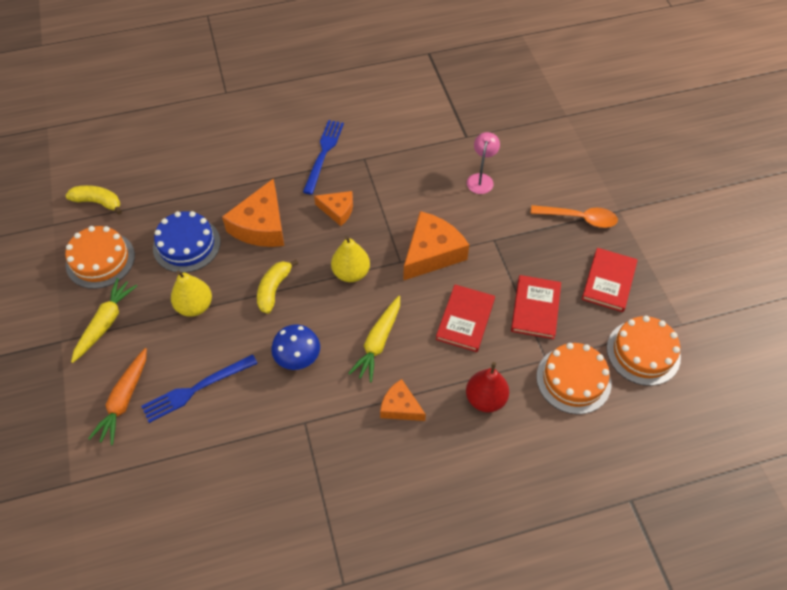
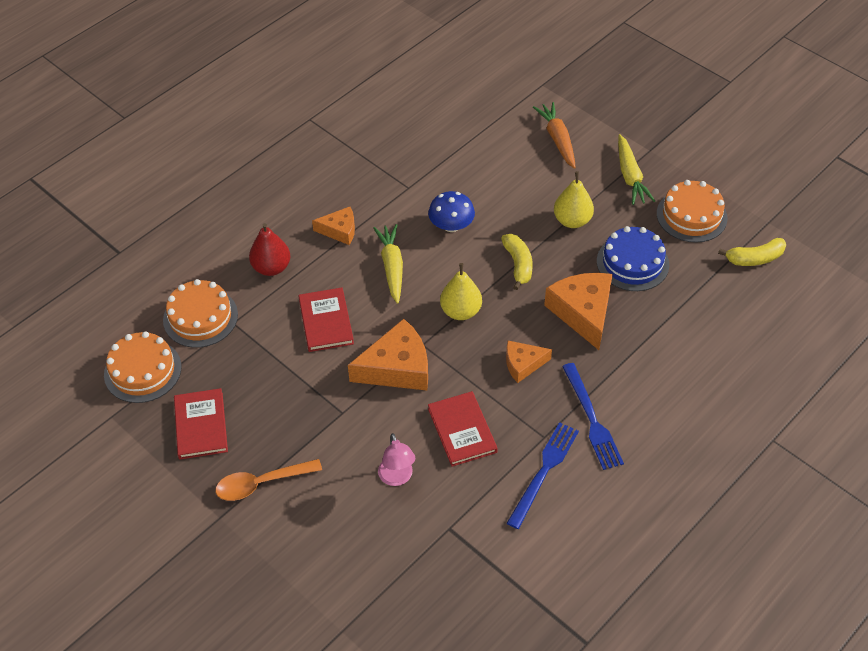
camera: 150 degrees right, 5 degrees down
(196, 389) = (511, 170): blue fork -> blue fork (544, 471)
(432, 253) = (397, 367): orange cheese -> orange cheese turned 120 degrees counterclockwise
(535, 308) = (264, 363): red book -> red book (462, 430)

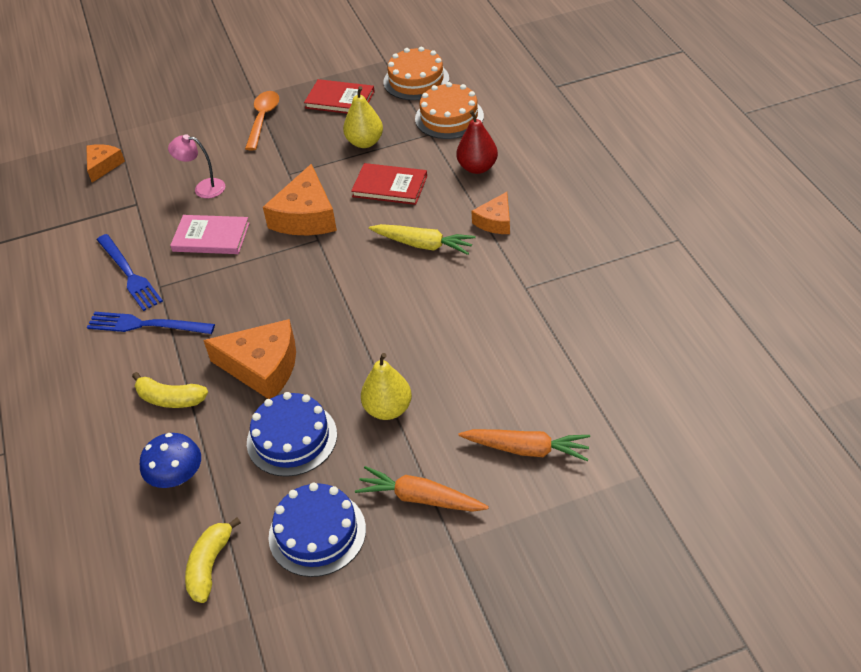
camera: 120 degrees right, 5 degrees down
(451, 225) = (448, 304): blue mushroom -> blue mushroom (176, 476)
(461, 311) = (334, 276): yellow pear -> yellow pear (365, 142)
(462, 430) = (211, 237): red book -> pink book
(518, 265) = (359, 339): yellow banana -> yellow banana (170, 399)
(523, 364) = (241, 299): orange cheese -> orange cheese (103, 166)
(630, 176) = (420, 498): yellow carrot -> orange carrot
(691, 215) = (317, 533): orange cake -> blue cake

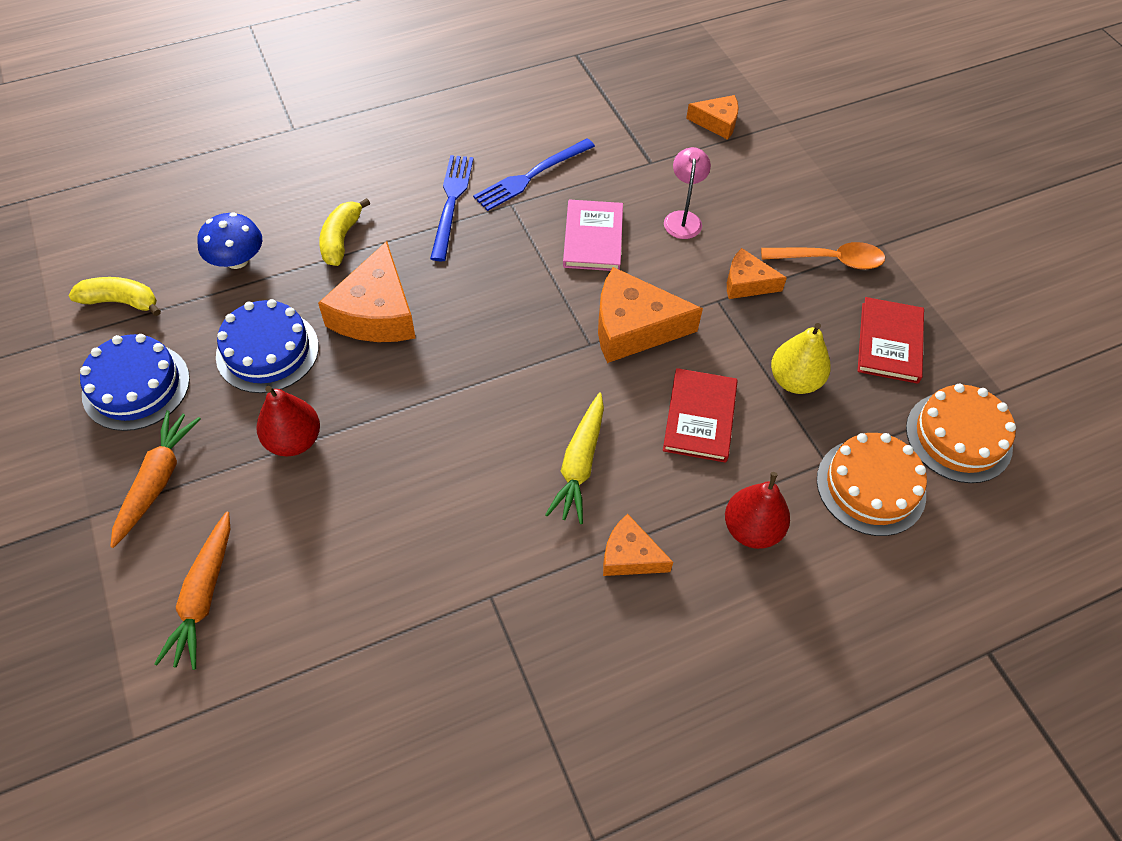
camera: 80 degrees right, 10 degrees up
(275, 159) = (747, 283): none -> orange cheese
(388, 409) = (294, 440): yellow pear -> red pear

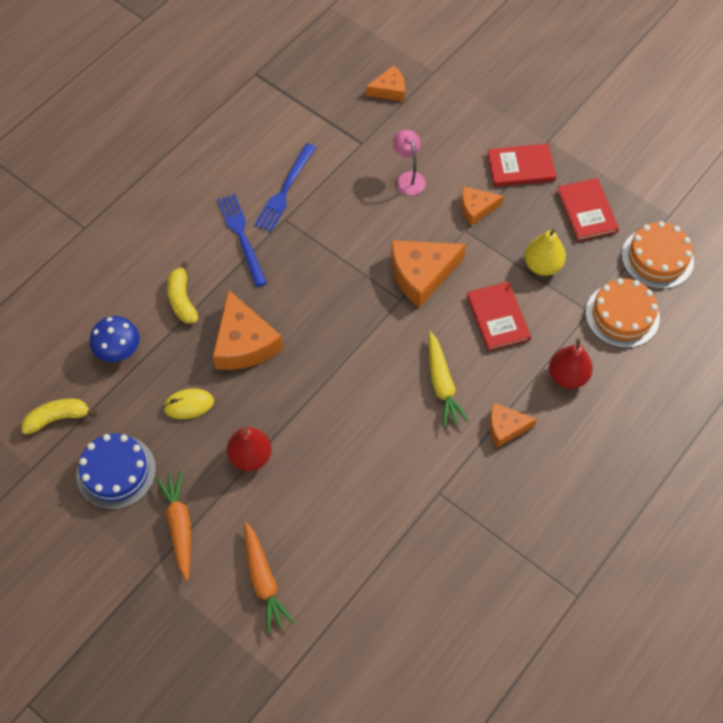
camera: 25 degrees left, 5 degrees up
(267, 351) = (189, 405): blue cake -> yellow mouse
(593, 238) = (356, 220): pink book -> none
(830, 260) = (520, 167): orange spoon -> red book

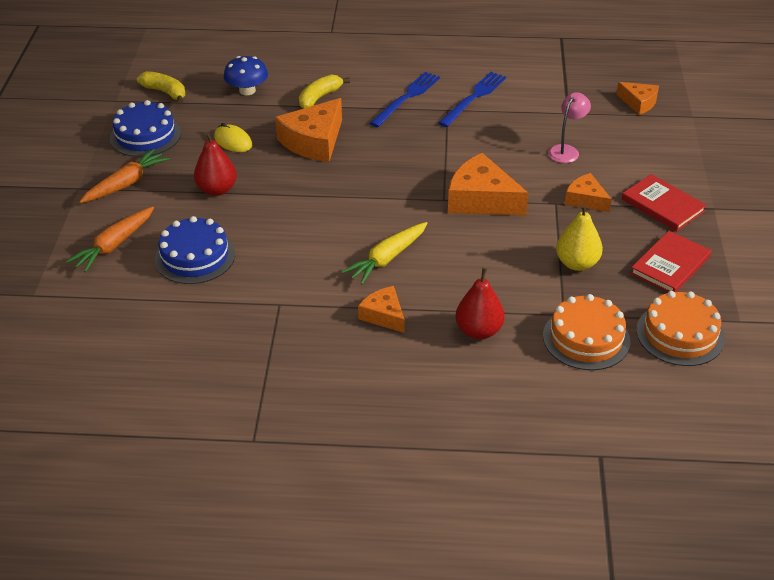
camera: 55 degrees right, 20 degrees down
(285, 190) = (474, 98): blue fork -> blue fork turned 135 degrees clockwise
(330, 523) = (195, 257): none -> blue cake
(498, 318) = (490, 261): red book -> none

